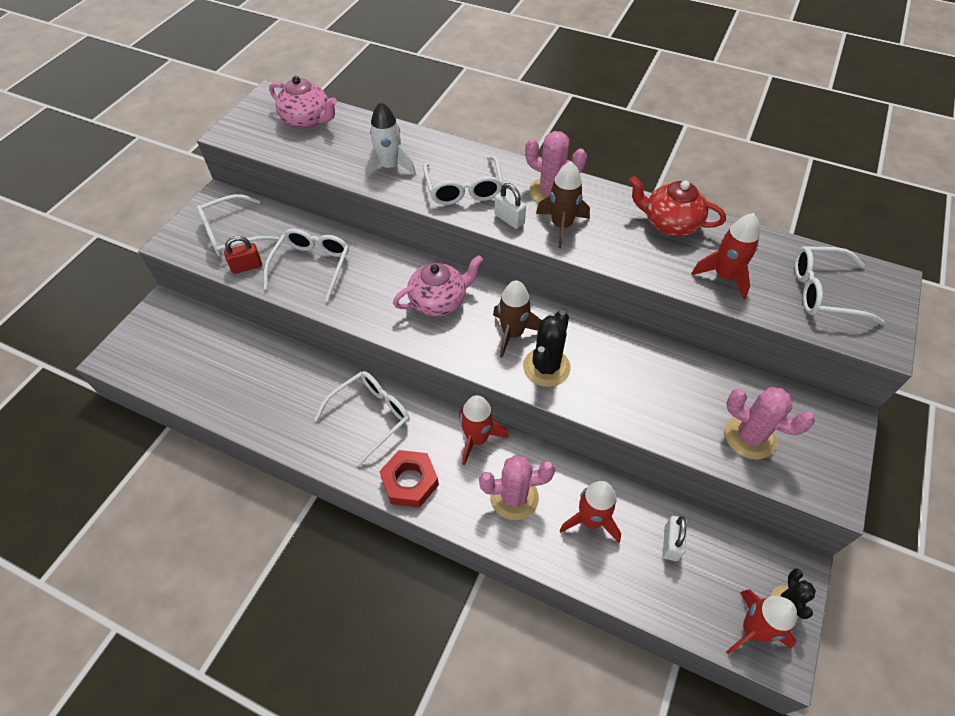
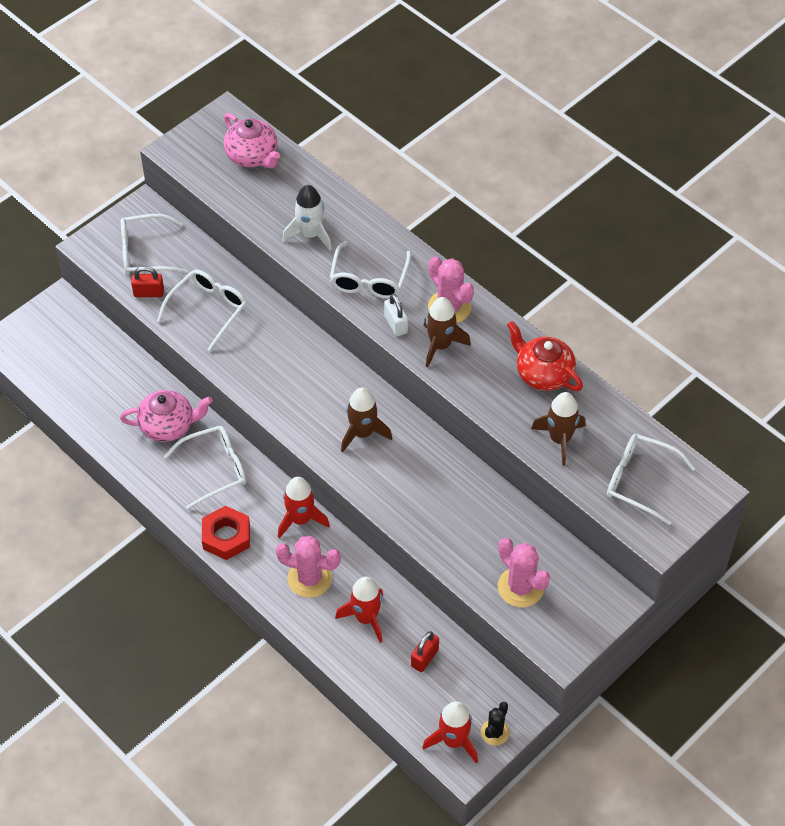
camera: 20 degrees right, 0 degrees up
(439, 301) = (310, 381): pink teapot -> pink teapot (168, 426)
(546, 367) = (377, 473): black cactus -> none
(671, 543) = (424, 658): white padlock -> red padlock
(724, 276) = (560, 439): red rocket -> brown rocket

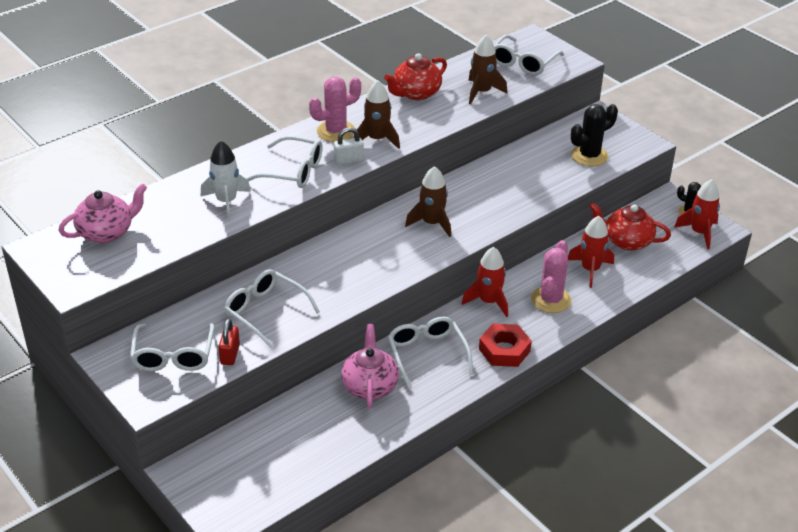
camera: 85 degrees left, 15 degrees down
(424, 658) = (626, 241): red padlock -> red teapot
(520, 587) = (589, 156): pink cactus -> black cactus

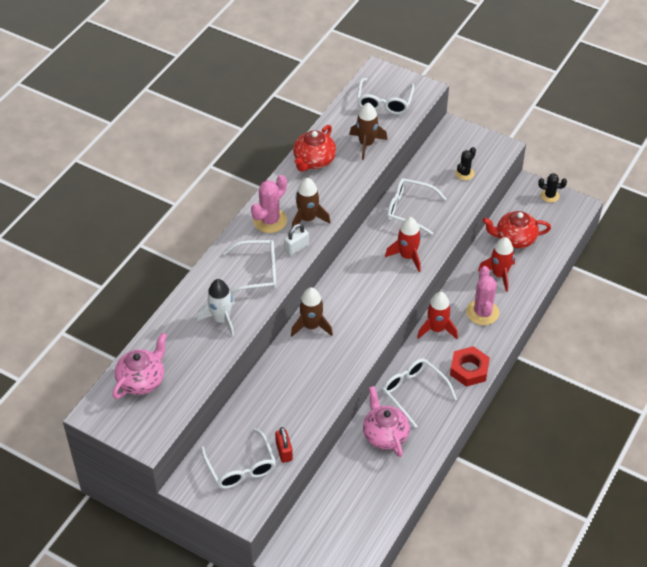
camera: 20 degrees left, 10 degrees up
(265, 312) = (290, 404): white glasses -> white glasses (409, 210)
(432, 223) = (374, 278): brown rocket -> brown rocket (311, 326)
(589, 156) = (464, 173): black cactus -> black cactus, size x0.61
(699, 233) = (565, 214): red rocket -> red rocket (407, 256)

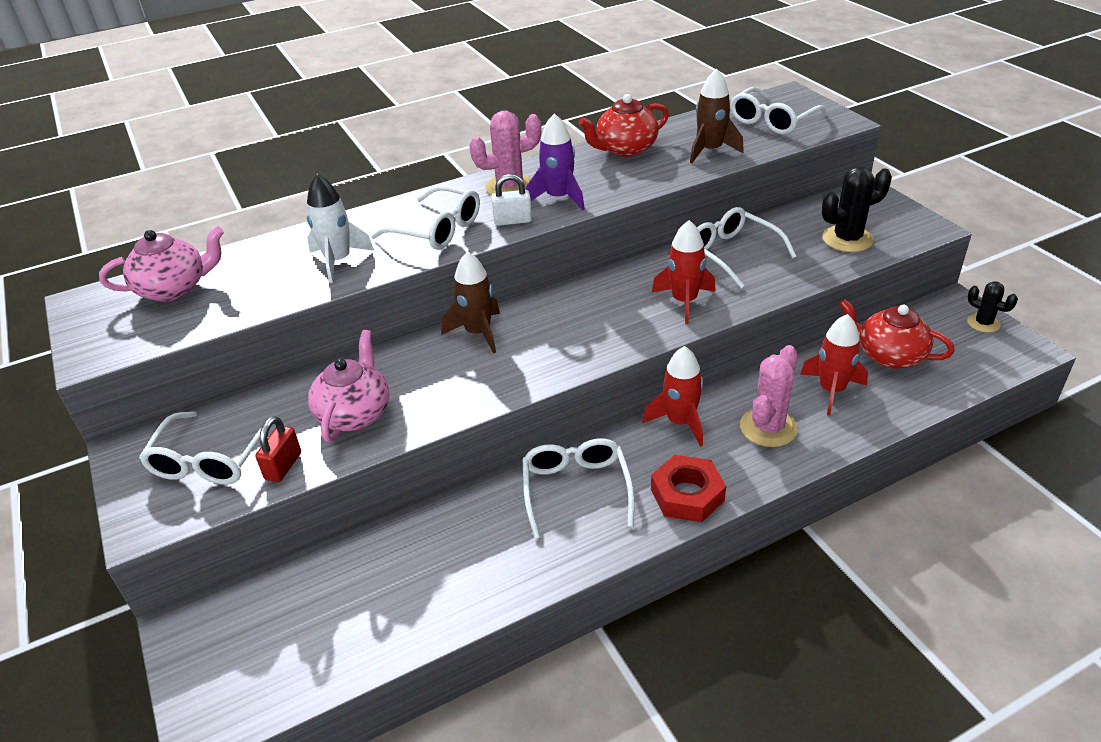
camera: 35 degrees right, 10 degrees down
(307, 219) = (558, 198): brown rocket -> purple rocket
(385, 434) = (483, 527): pink teapot -> pink teapot (355, 414)
(464, 173) = (847, 239): black cactus -> black cactus, size x1.64

